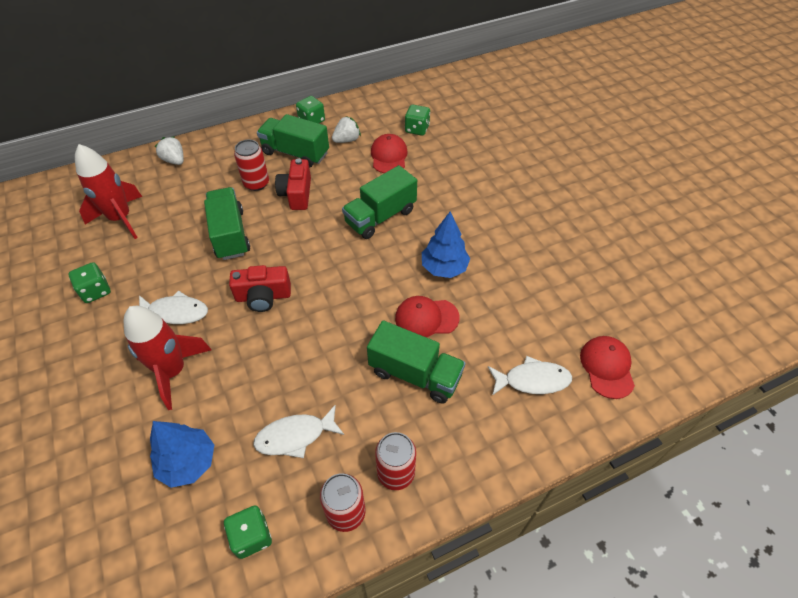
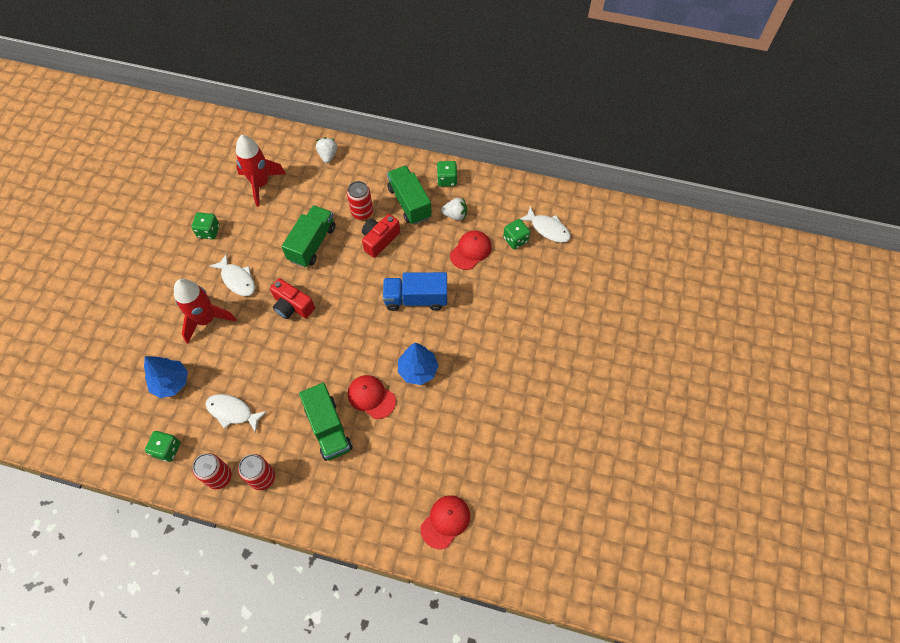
camera: 40 degrees right, 10 degrees up
(380, 217) = (416, 299): green truck -> blue truck
(532, 380) = (391, 490): white fish -> white fish (548, 229)

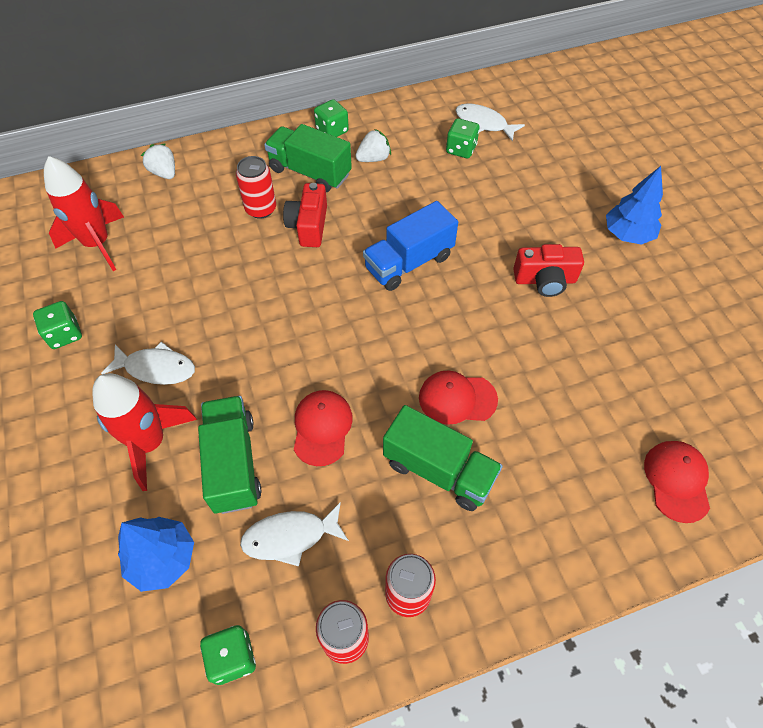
camera: 35 degrees left, 5 degrees down
(292, 306) = (261, 356): red camera -> red camera (545, 280)
(312, 244) = (226, 273): green truck -> green truck (233, 463)
(418, 370) = (483, 335): blue tree -> blue tree (627, 234)
(471, 251) = (424, 183): red cap -> red cap (322, 428)
(548, 229) = (484, 123): white fish -> white fish turned 150 degrees counterclockwise

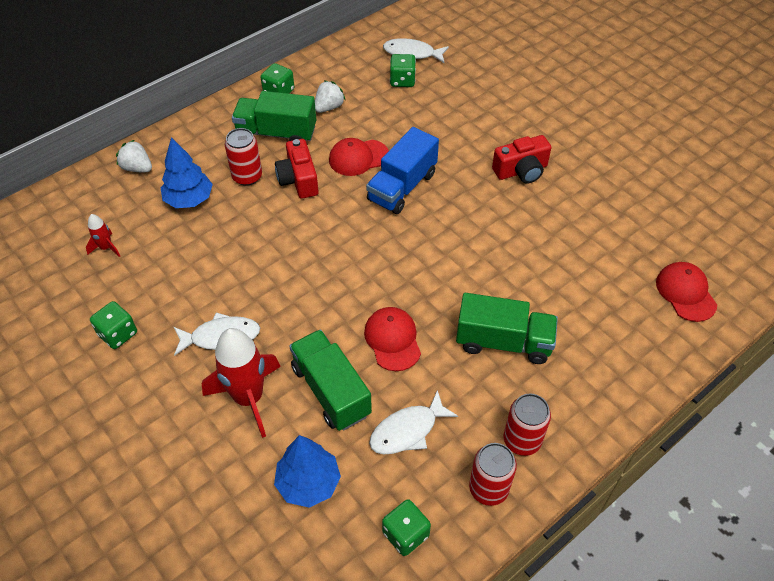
camera: 20 degrees left, 5 degrees down
(98, 244) = (106, 248): red rocket -> red rocket, size x0.47
(457, 398) = (493, 283): red cap -> red cap (358, 158)
(627, 234) = (571, 117): blue tree -> blue tree (189, 199)

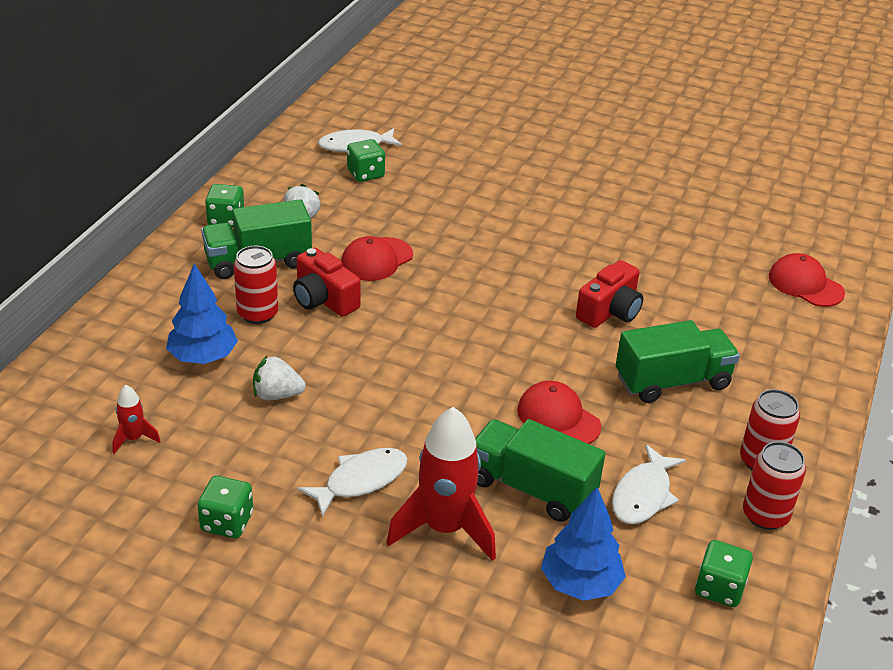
camera: 30 degrees left, 15 degrees down
(137, 168) = (105, 344): white strawberry -> white strawberry (277, 395)
(402, 187) = (449, 274): blue truck -> none
(521, 171) = (564, 224): red camera -> red camera (610, 311)

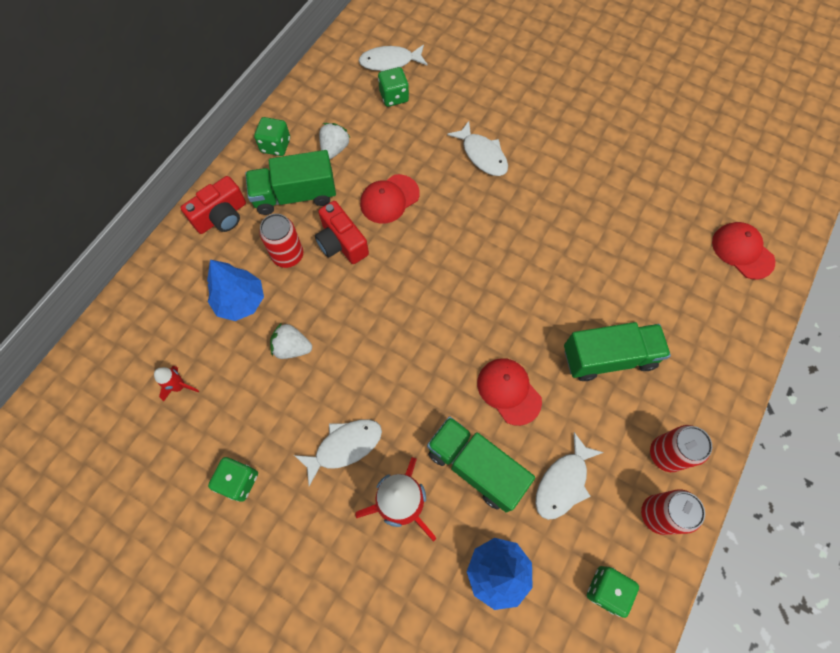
camera: 10 degrees right, 30 degrees up
(482, 218) = (482, 155): none -> white fish
(610, 311) = (570, 272): red camera -> red camera (221, 216)

